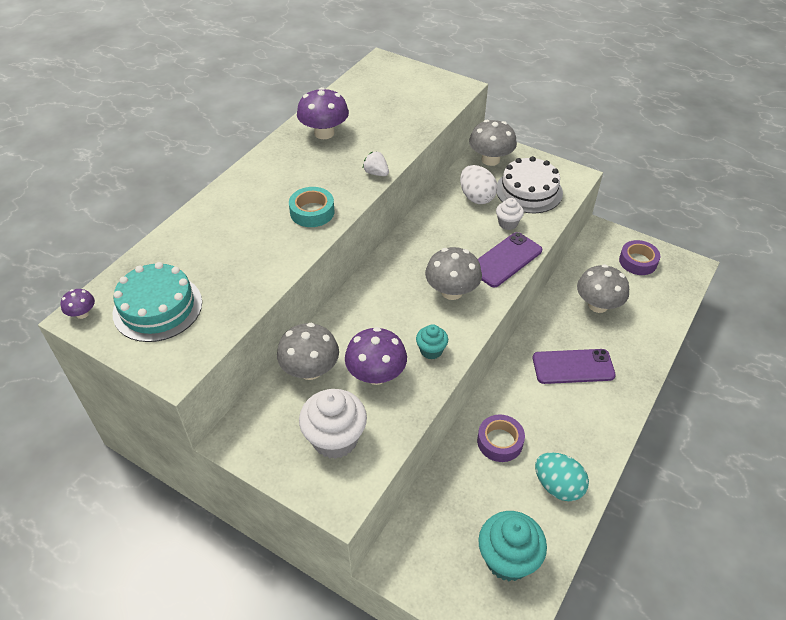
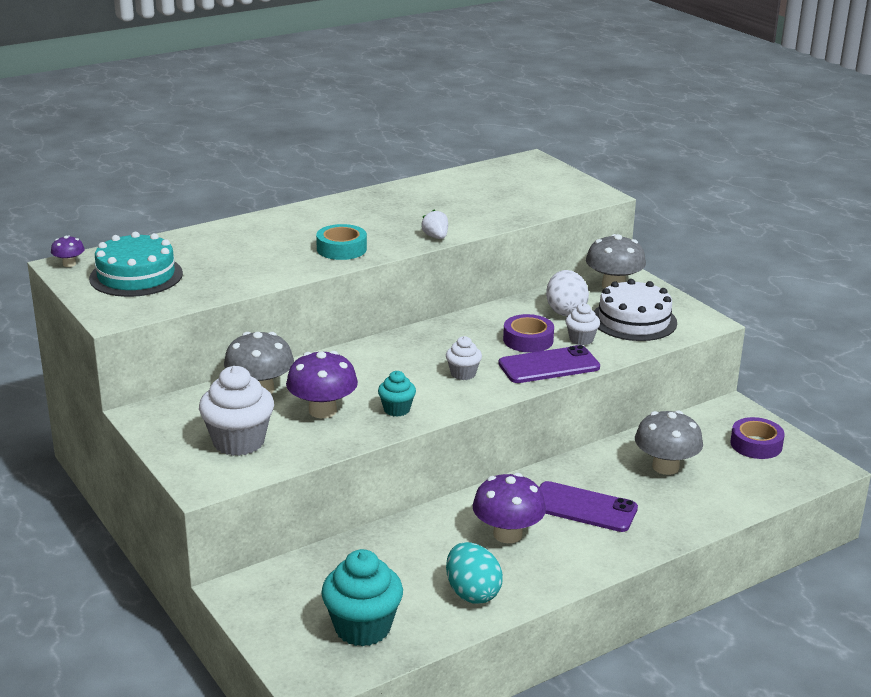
camera: 25 degrees right, 20 degrees down
(324, 133) = (412, 198): purple mushroom -> purple mushroom (507, 534)
(452, 291) = (463, 374): grey mushroom -> white cupcake
(500, 441) = (439, 540): purple tape -> purple tape (528, 340)

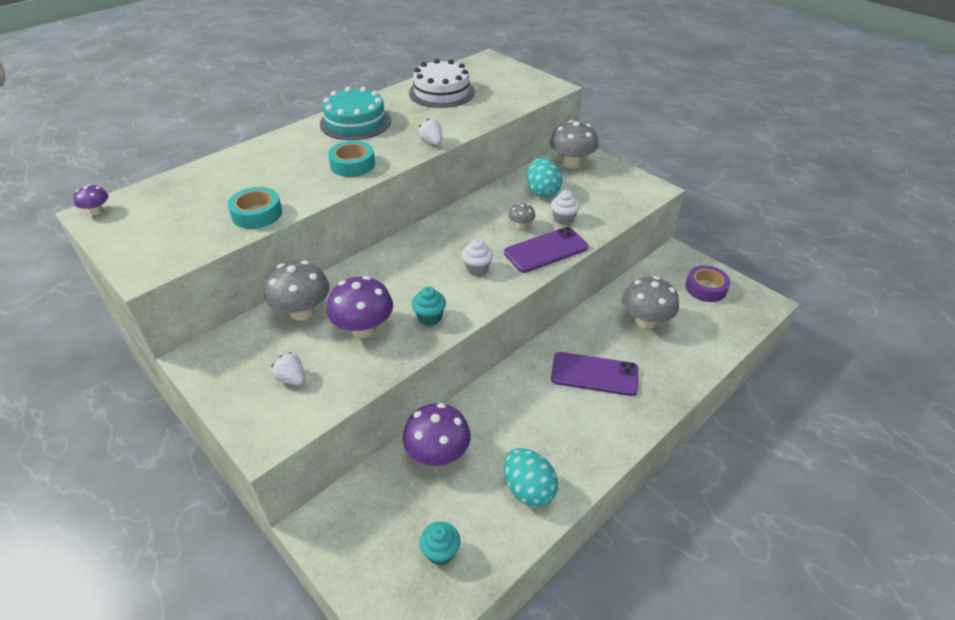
camera: 10 degrees left, 15 degrees up
(136, 276) = (164, 217): turquoise cake -> turquoise cake (355, 122)
(231, 282) = (257, 214): none -> turquoise tape
(239, 442) = (292, 379): white cupcake -> white strawberry
(362, 628) = (440, 552): turquoise cupcake -> turquoise cupcake, size x0.54
(507, 534) = (541, 414): purple mushroom -> purple mushroom (438, 454)
(528, 340) = (521, 225): purple tape -> grey mushroom
(565, 311) = (542, 192): white egg -> turquoise egg
(634, 320) = (598, 195): white cake -> white cake (441, 92)

